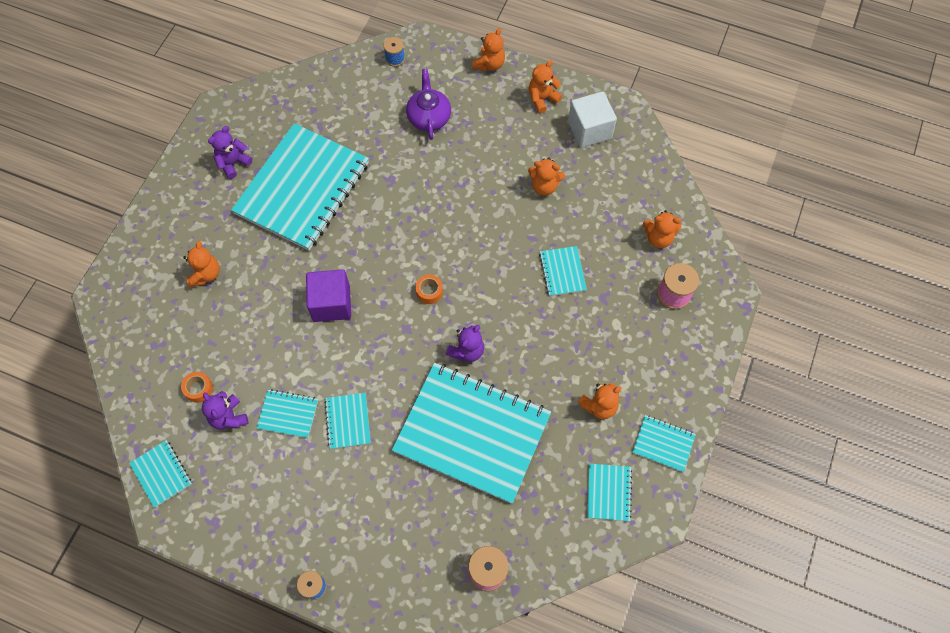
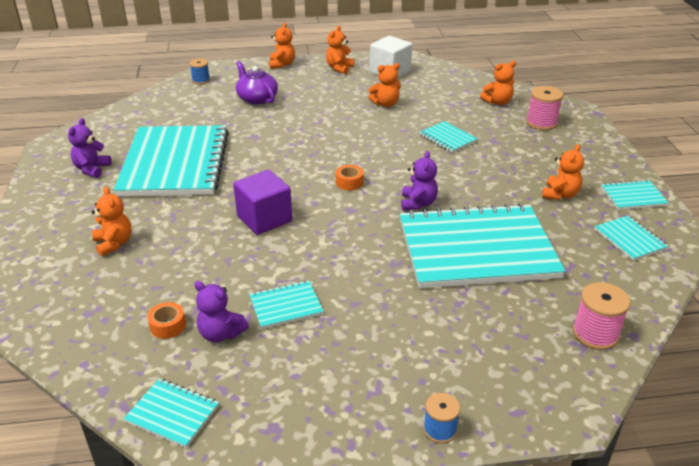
camera: 30 degrees left, 30 degrees down
(348, 421) = (353, 287): turquoise notebook -> none

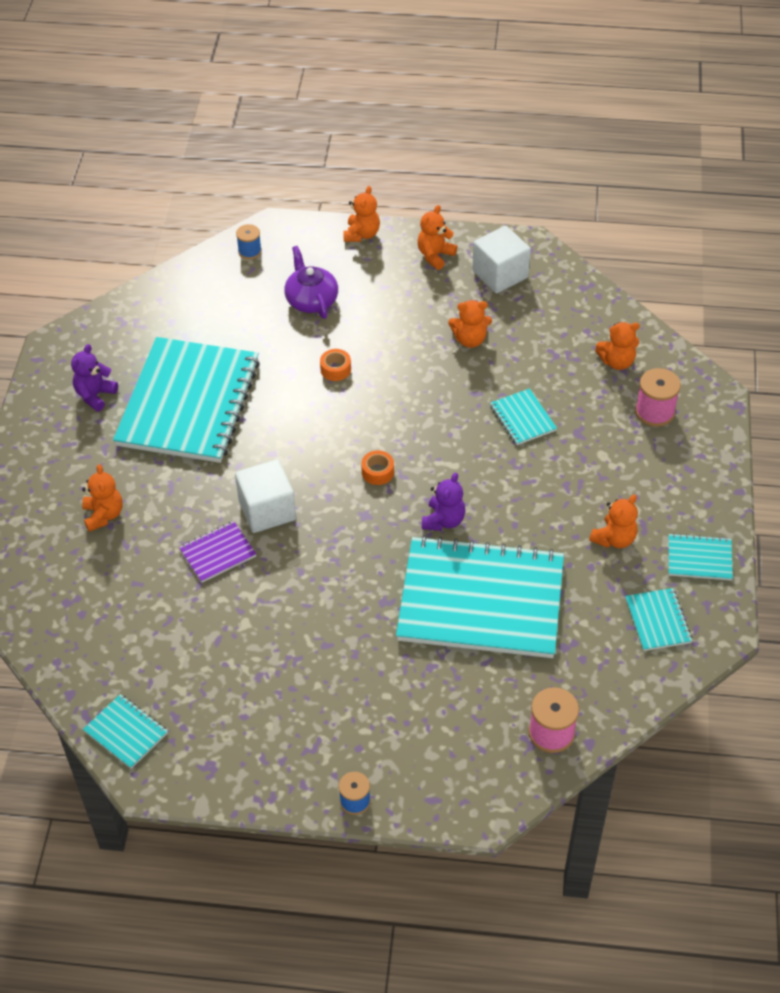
camera: 15 degrees right, 15 degrees up
(168, 326) = (139, 634): orange tape -> orange tape (335, 369)
(221, 333) = (187, 654): purple teddy bear -> none
(229, 253) = (218, 553): none -> purple notebook
(264, 219) = (267, 510): purple cube -> white cube
(286, 306) = (257, 634): turquoise notebook -> none

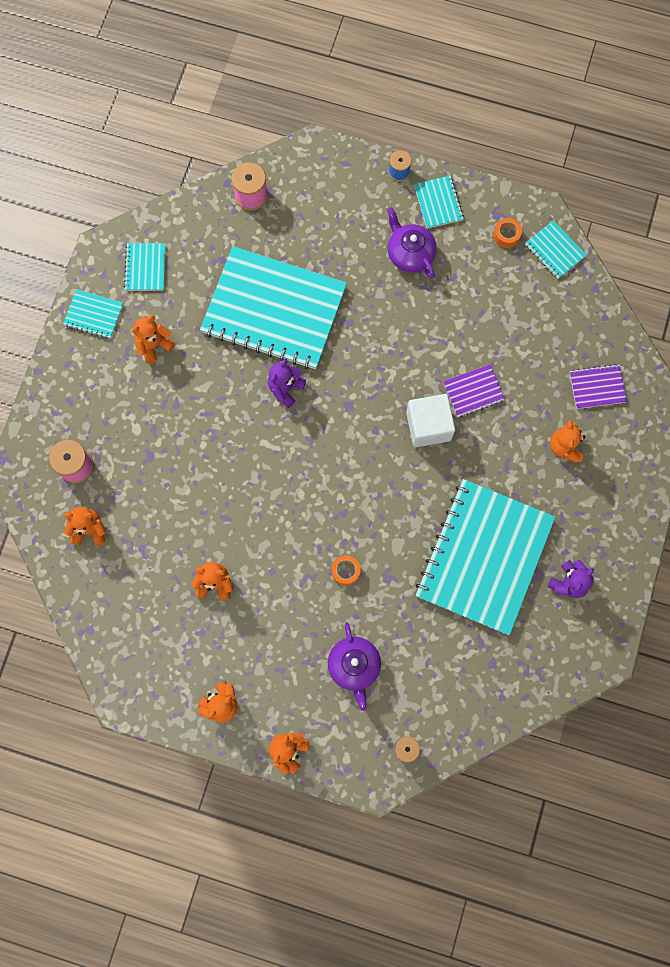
camera: 170 degrees left, 25 degrees up
(66, 582) = (597, 387): none -> purple notebook
(321, 696) = (410, 253): none -> purple teapot
(377, 472) = (330, 447): orange tape -> orange tape (506, 235)
(500, 274) = (164, 664): white cube -> none
(522, 418) = (192, 481): turquoise notebook -> turquoise notebook (438, 203)

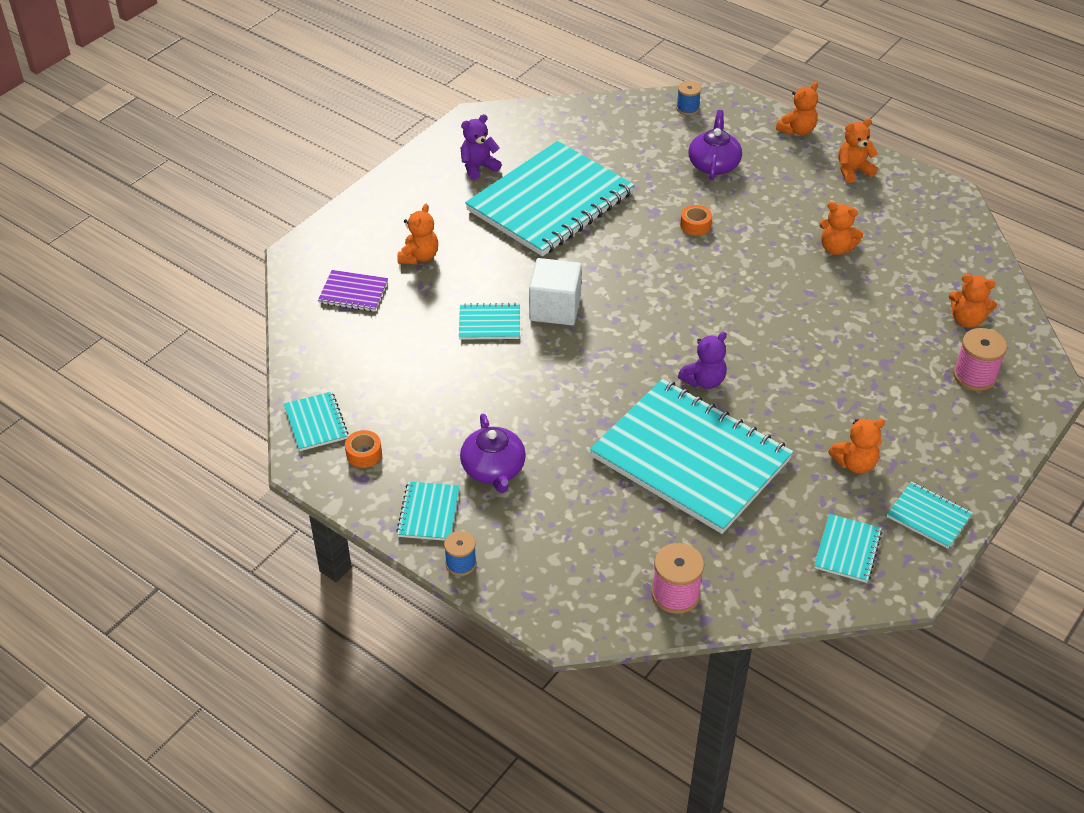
camera: 160 degrees left, 30 degrees down
(473, 391) = (489, 323): purple notebook -> turquoise notebook

